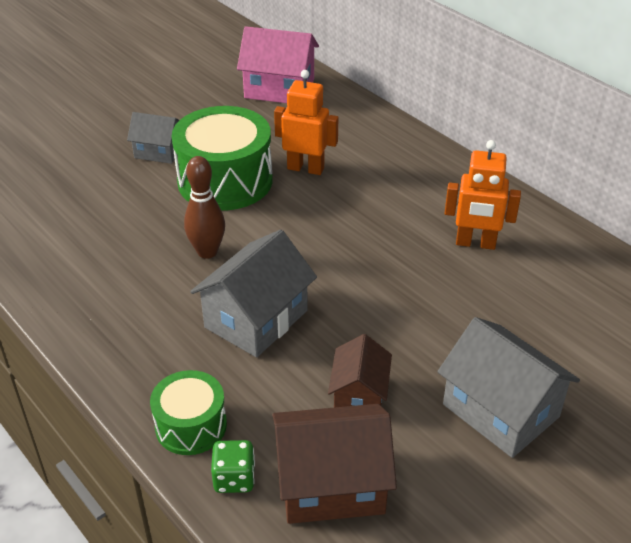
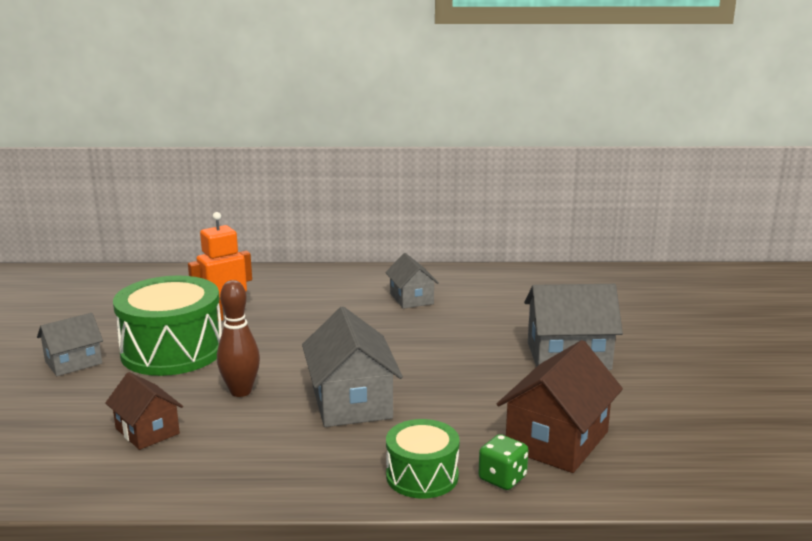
camera: 50 degrees left, 20 degrees down
(279, 89) = (112, 287): pink house -> none
(359, 394) = (488, 395): brown house -> brown house (147, 431)
(475, 243) = (411, 298): orange robot -> grey house

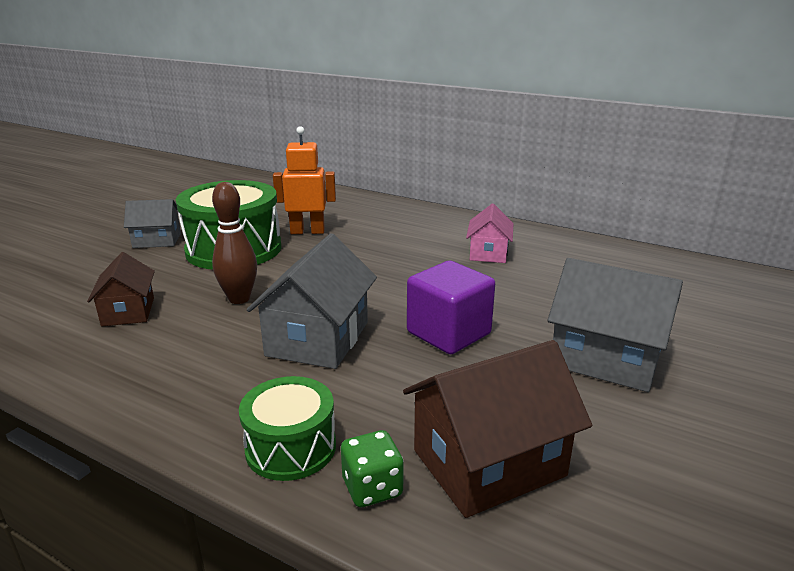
camera: 30 degrees right, 5 degrees up
(411, 298) = (488, 253): grey house -> pink house
(447, 369) = (448, 333): none -> purple cube

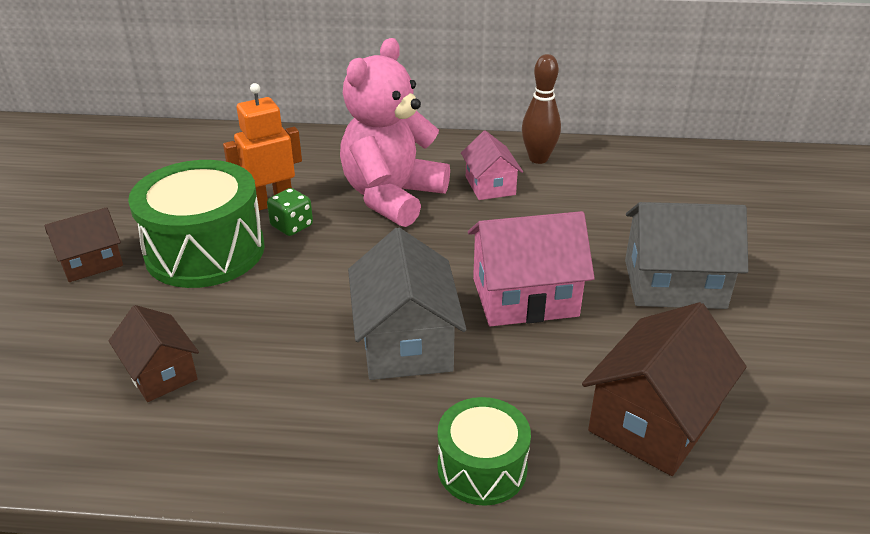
camera: 25 degrees left, 10 degrees up
(157, 240) = (91, 262): grey house -> brown house
(239, 299) = (276, 317): brown bowling pin -> brown bowling pin (538, 159)
(372, 488) = (582, 479): green dice -> green dice (292, 226)
(400, 245) = (392, 197): none -> pink teddy bear
(448, 333) = (524, 297): purple cube -> pink house

